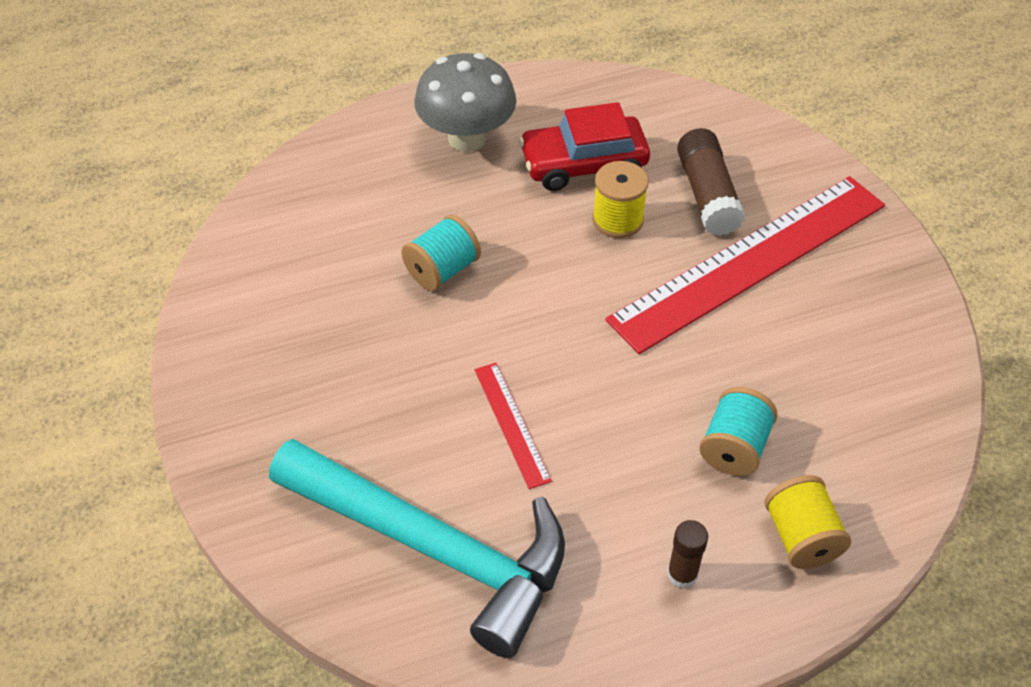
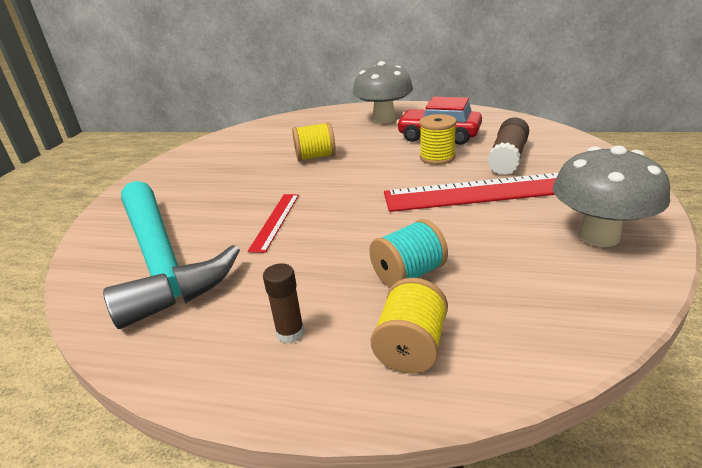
camera: 35 degrees right, 20 degrees down
(442, 270) = (315, 157): turquoise spool -> yellow spool
(877, 316) = (598, 236): none -> grey mushroom

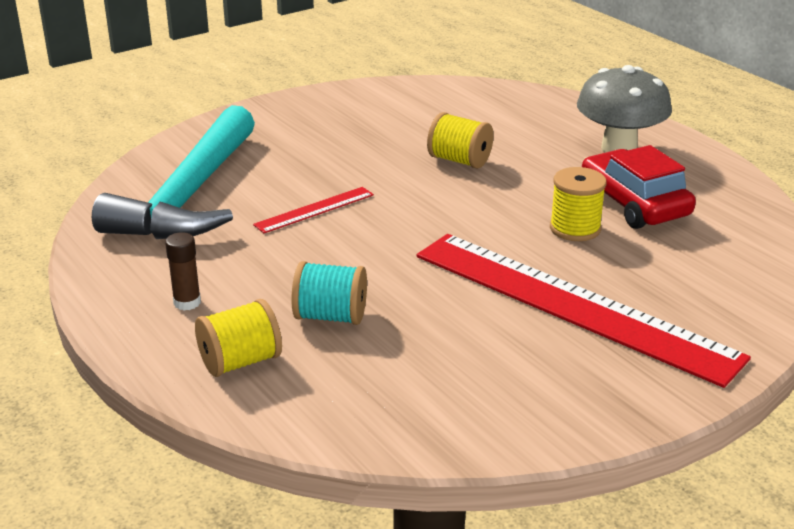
camera: 40 degrees right, 0 degrees up
(507, 158) = (647, 272): brown glue stick -> none
(598, 236) = (546, 392): grey mushroom -> none

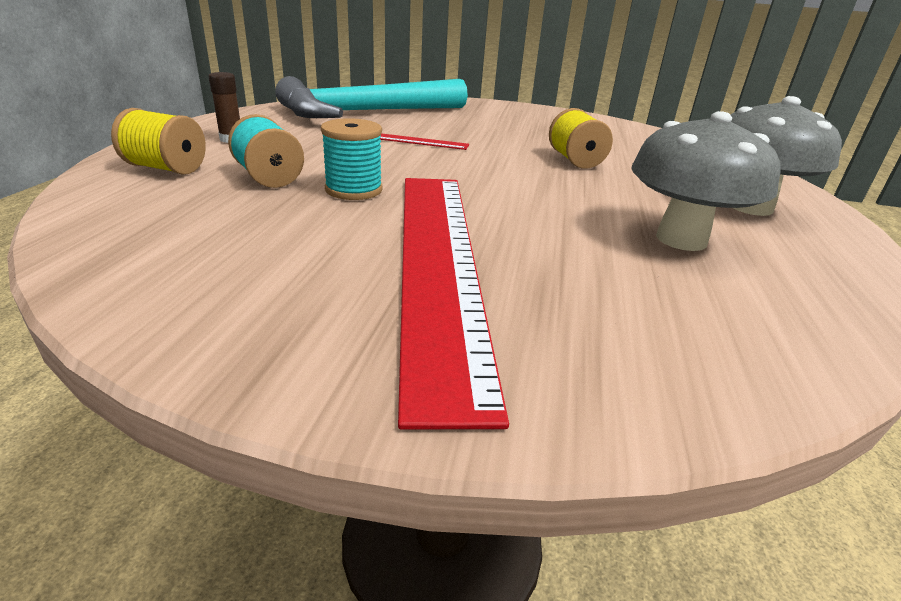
camera: 45 degrees right, 0 degrees up
(407, 287) = (354, 190): none -> turquoise spool
(575, 228) = (576, 225): yellow spool -> none
(634, 204) = (681, 239): red car -> grey mushroom

